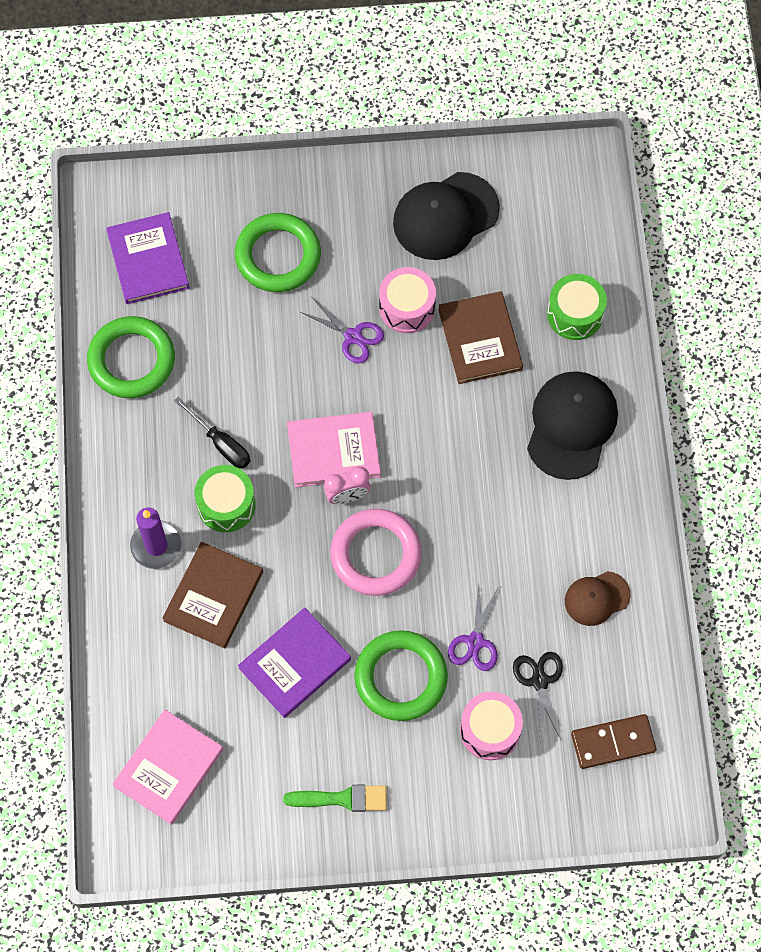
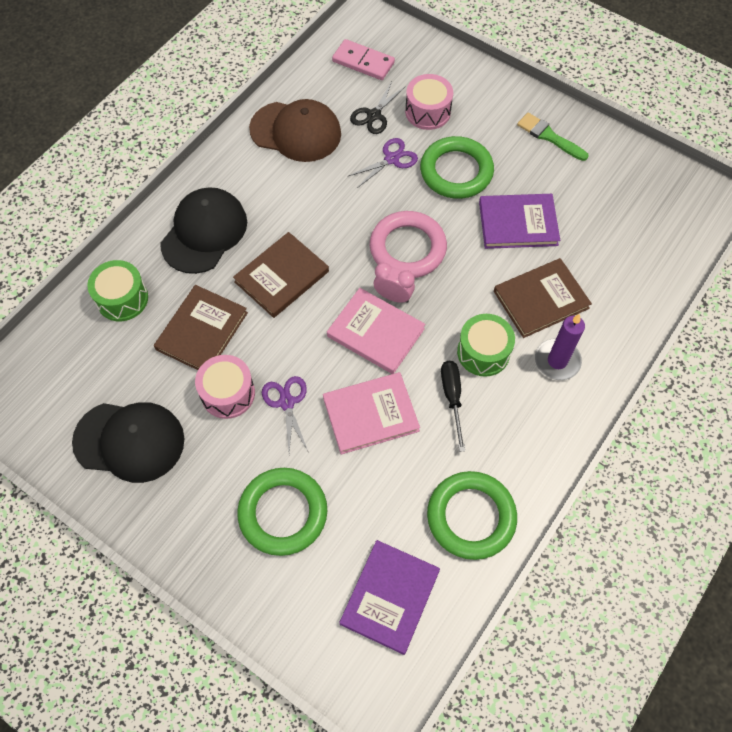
camera: 140 degrees left, 5 degrees down
(169, 768) = (649, 222): pink book -> pink book (370, 414)
(461, 438) = (282, 277): none -> brown book
(571, 426) = (204, 232): black cap -> black cap turned 150 degrees clockwise
(597, 598) = (296, 131): brown cap -> brown cap, size x1.76
(613, 742) = (363, 62): brown domino -> pink domino

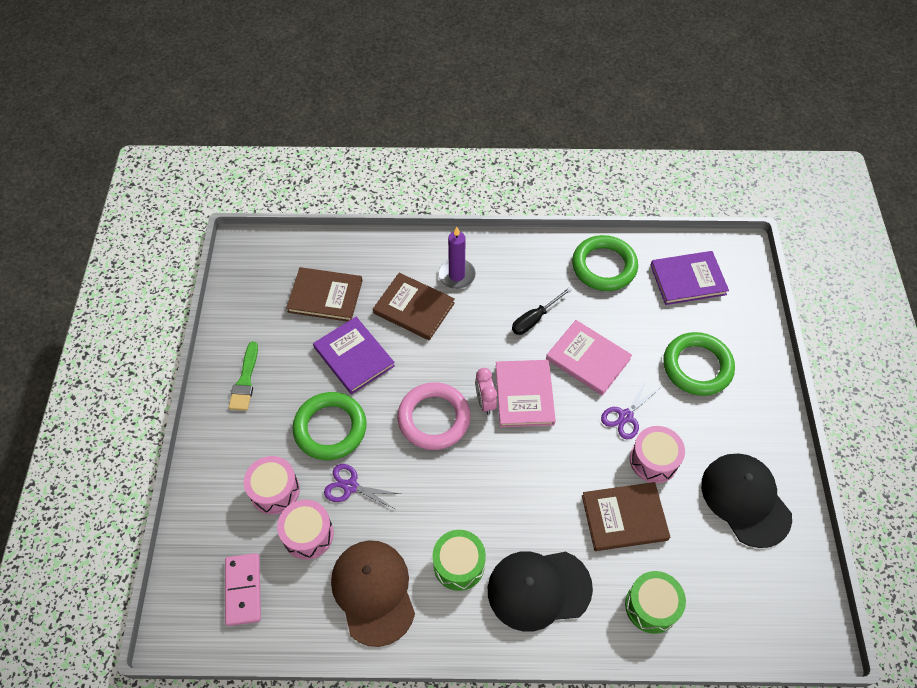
camera: 125 degrees left, 5 degrees down
(282, 277) = (530, 493): brown book -> brown book (325, 296)
(374, 115) = (308, 534): black scissors -> pink drum
(483, 352) = (485, 320): green drum -> green drum (459, 564)

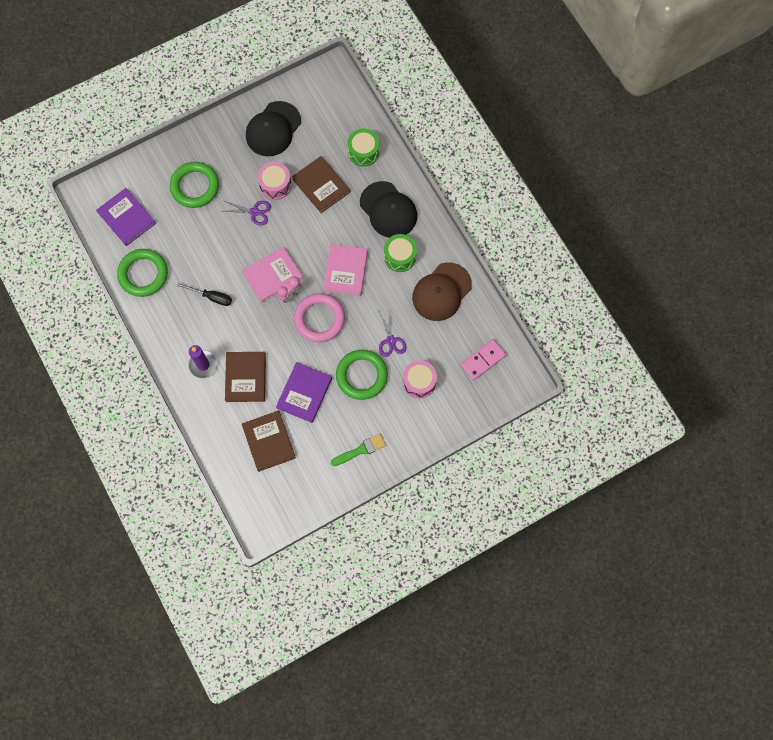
camera: 120 degrees left, 15 degrees up
(308, 534) = (432, 346): pink drum -> none
(588, 359) = (225, 251): pink book -> pink book (345, 270)

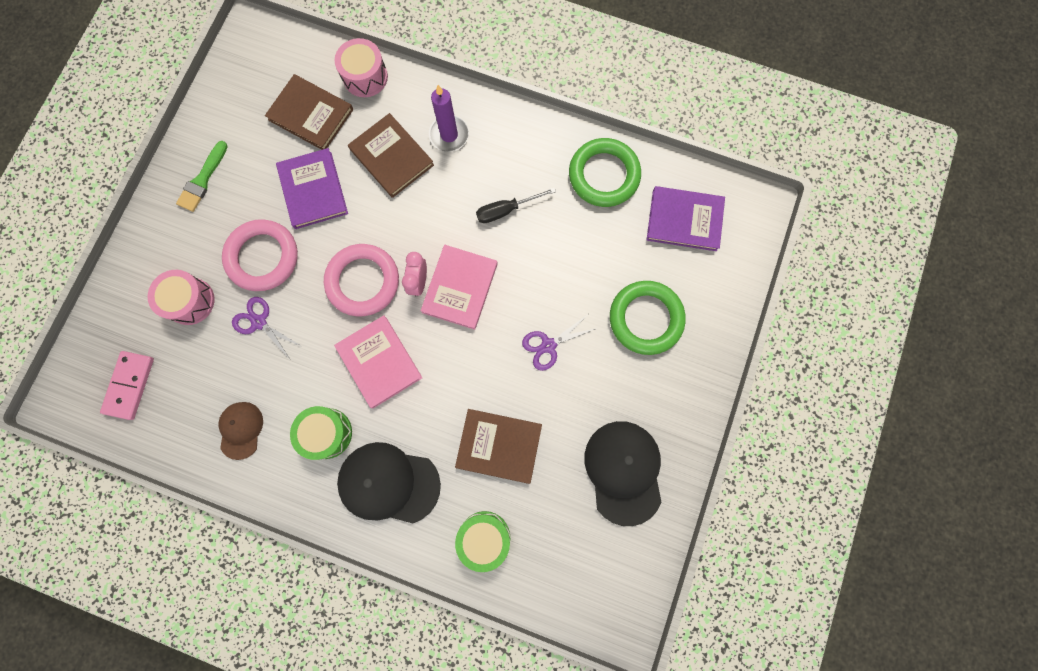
camera: 140 degrees right, 5 degrees up
(275, 185) = (554, 400): pink drum -> pink drum (365, 77)
(362, 375) = (263, 257): green ring -> pink ring
(441, 292) = (241, 430): brown cap -> brown cap, size x0.57

